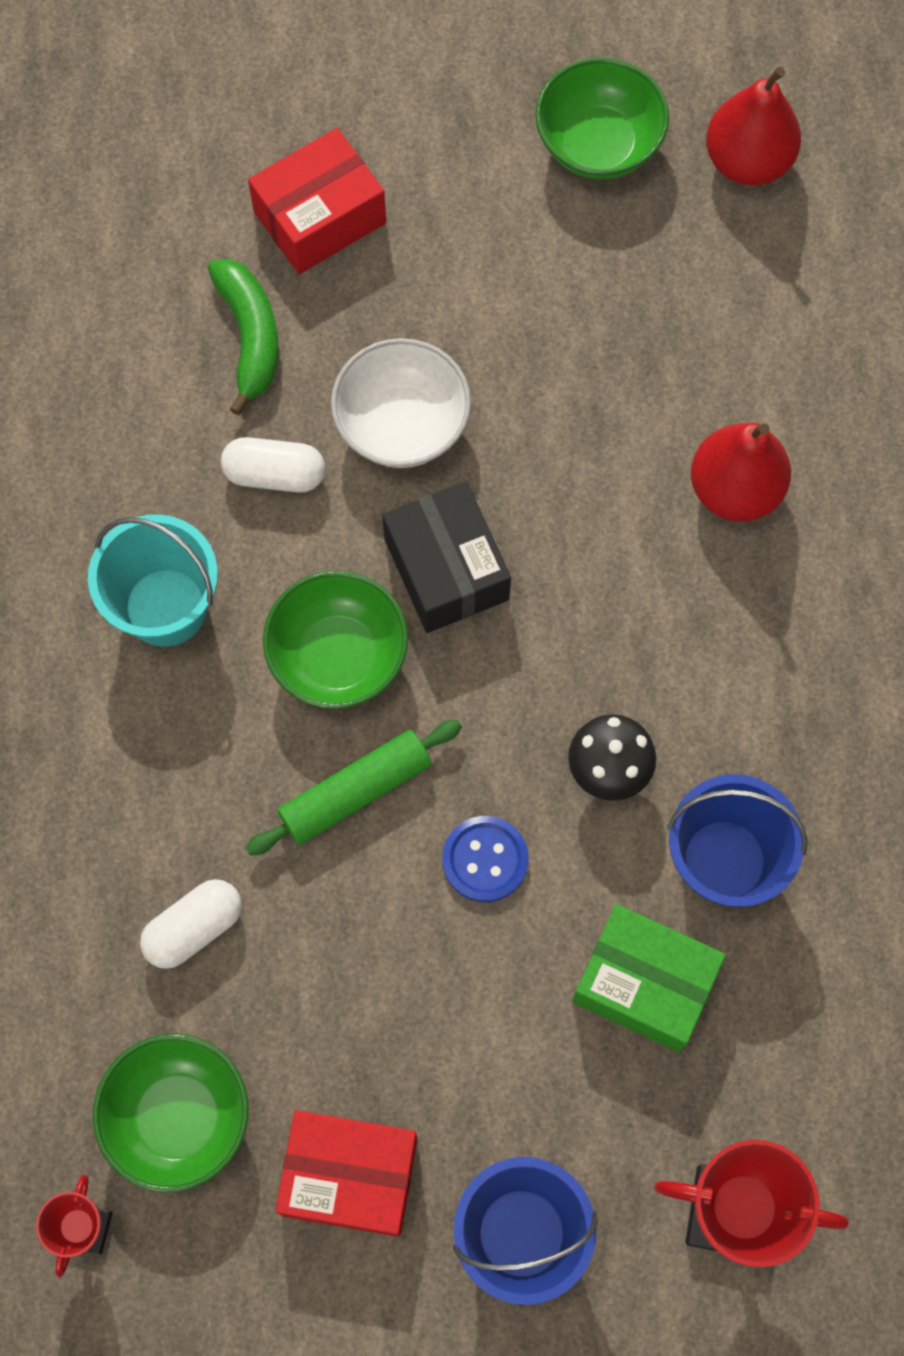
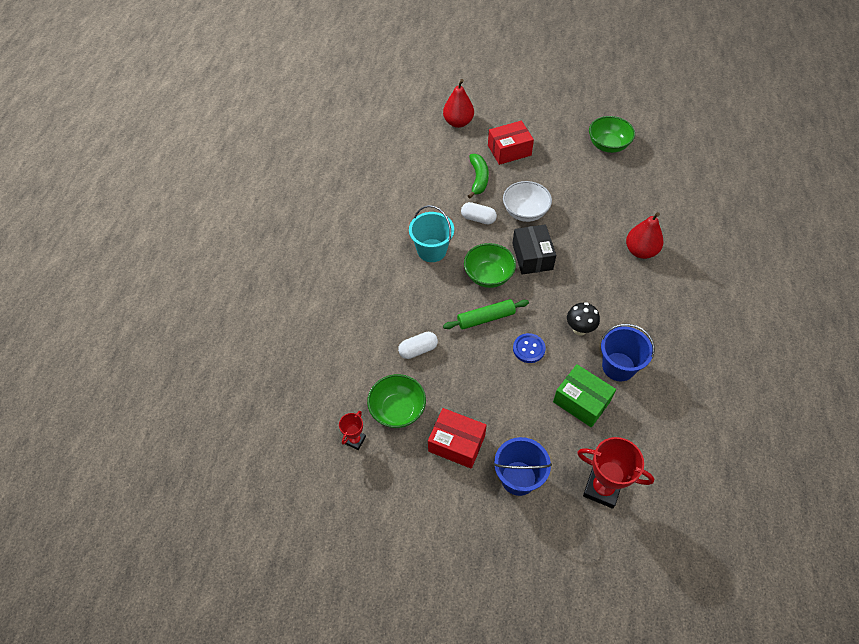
camera: 15 degrees right, 15 degrees down
(747, 161) = (659, 158): red pear -> red pear (458, 122)

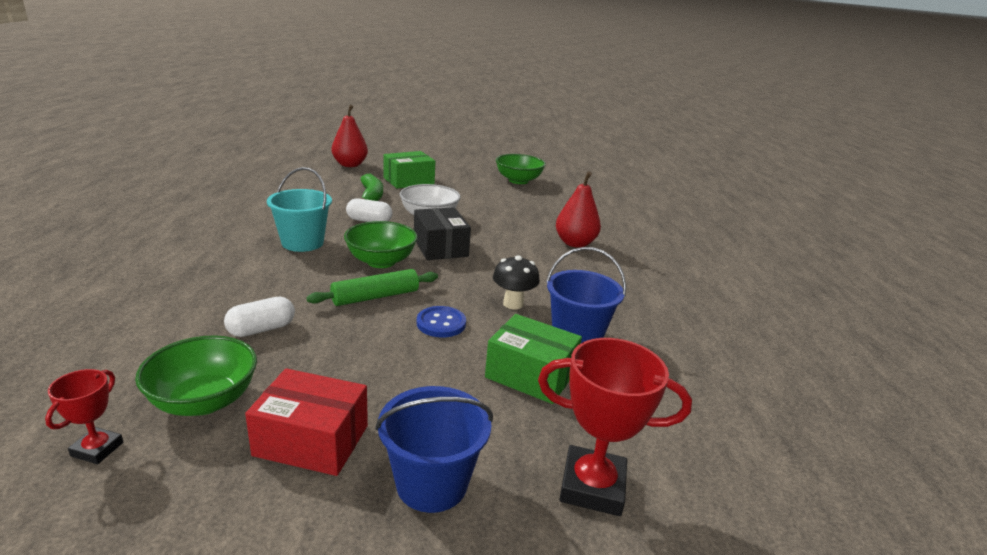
camera: 15 degrees left, 30 degrees down
(509, 150) = (408, 181): red box -> green box

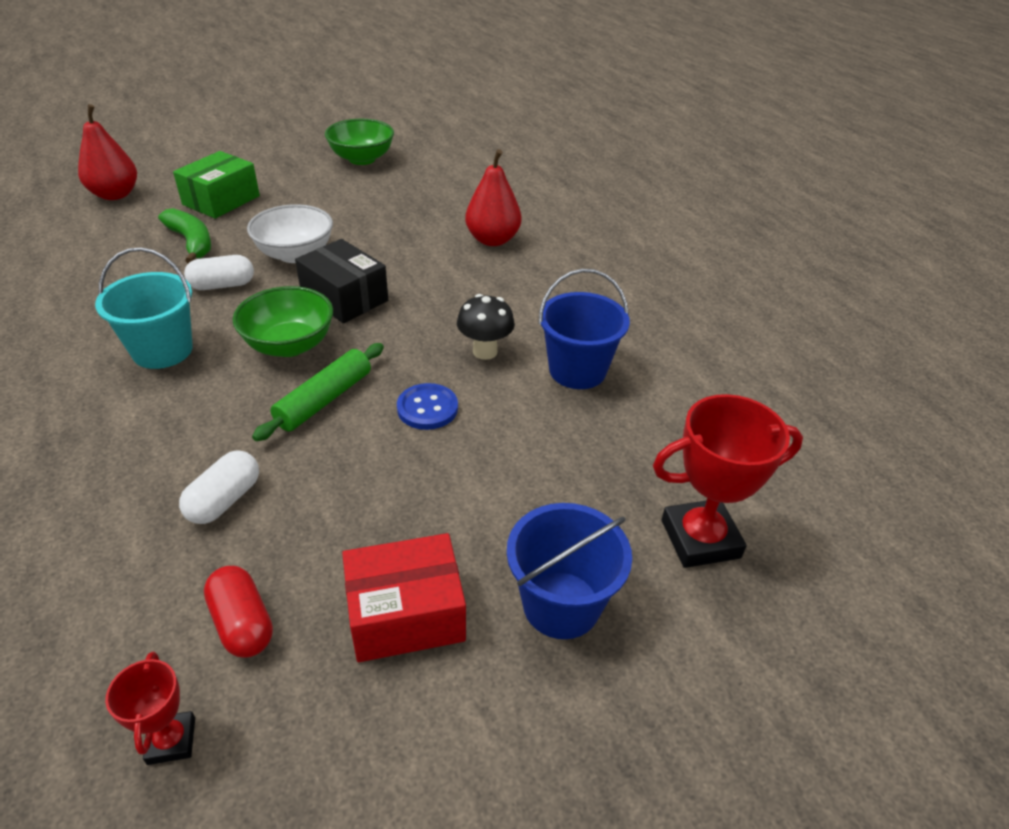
camera: 25 degrees left, 15 degrees up
(204, 401) = (242, 623): green bowl -> red capsule
(530, 375) = (565, 437): green box -> none

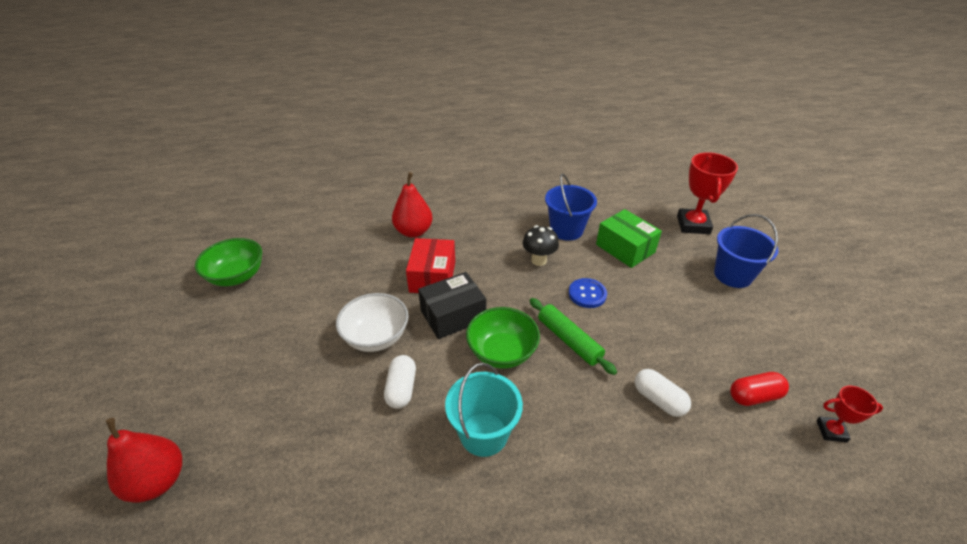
camera: 70 degrees left, 0 degrees up
(191, 242) = (314, 409): green banana -> none
(221, 200) = (244, 382): green box -> green box (625, 248)
(406, 614) = (742, 328): red box -> red box (432, 276)

